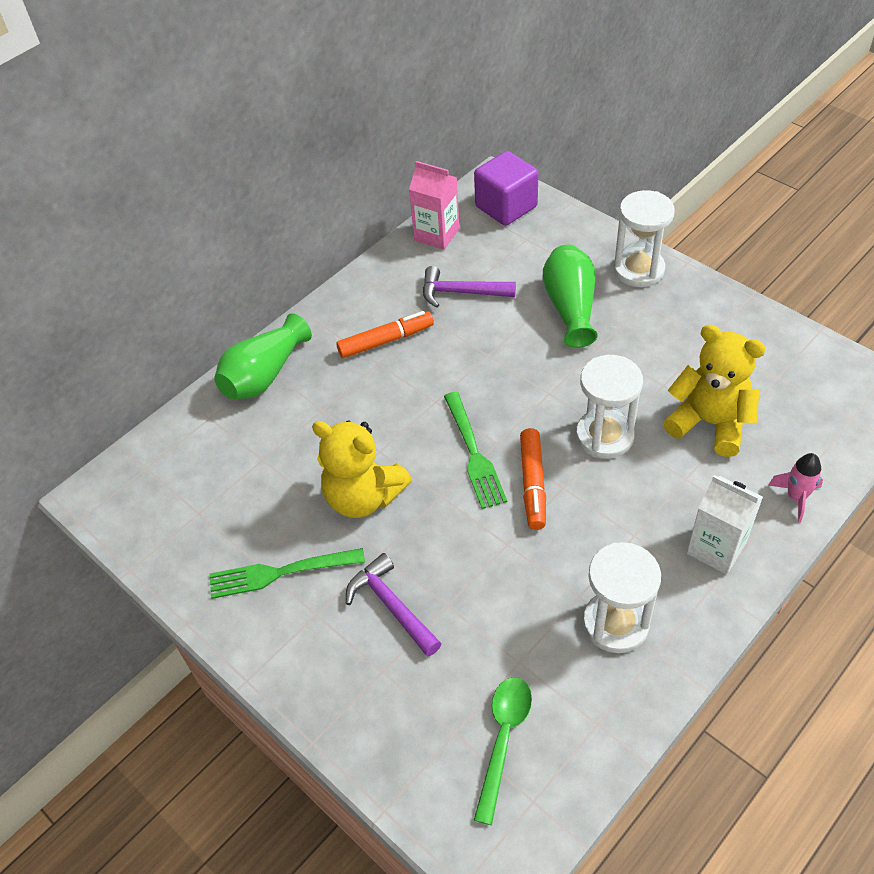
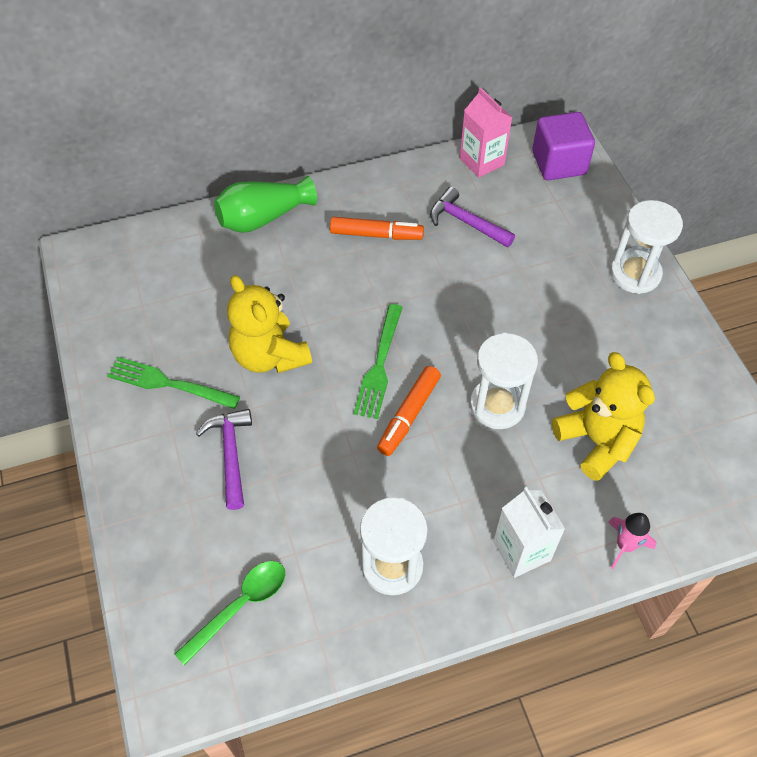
camera: 25 degrees right, 5 degrees up
(570, 307) = (550, 279): green vase -> none

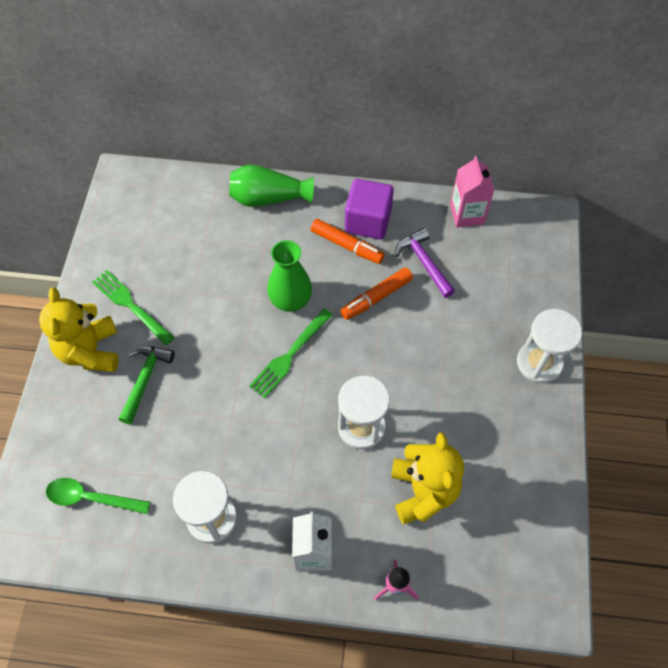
camera: 25 degrees right, 5 degrees up
(231, 454) = (145, 379): purple hammer -> green hammer
(240, 606) = (91, 498): green spoon -> green spoon turned 150 degrees counterclockwise
(269, 355) = (213, 313): yellow teddy bear -> yellow teddy bear (90, 351)
(348, 310) = (290, 300): none -> green vase
(409, 415) = (289, 405): orange marker -> orange marker (376, 297)
(559, 163) = (531, 239): purple cube -> purple cube (368, 221)

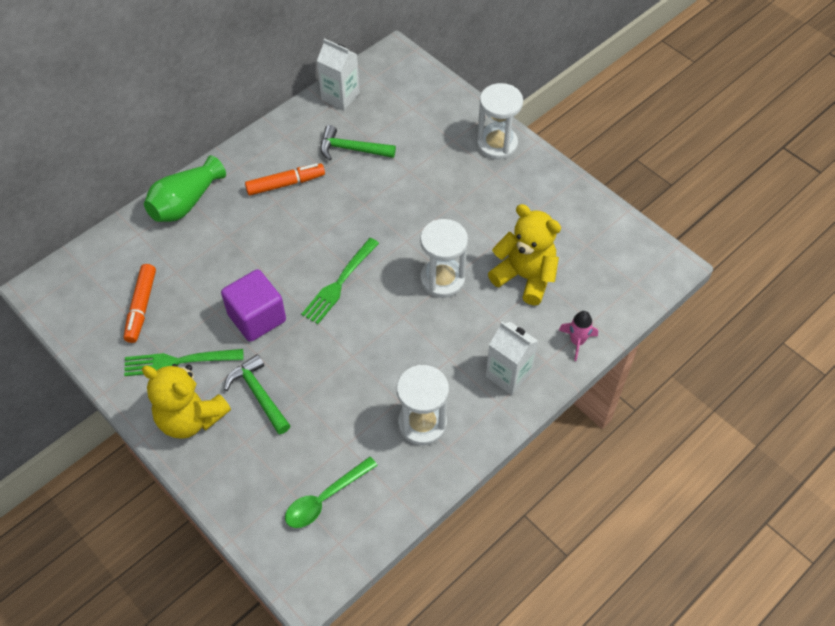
camera: 50 degrees left, 5 degrees down
(290, 300) = (293, 251): green vase -> none
(290, 355) = (339, 283): green fork -> green fork turned 45 degrees clockwise
(368, 221) = (279, 156): purple cube -> purple cube (257, 317)
(376, 297) = (349, 197): orange marker -> orange marker (141, 307)
(424, 262) = (351, 149): purple hammer -> green hammer
(467, 214) = (340, 96): pink carton -> white carton

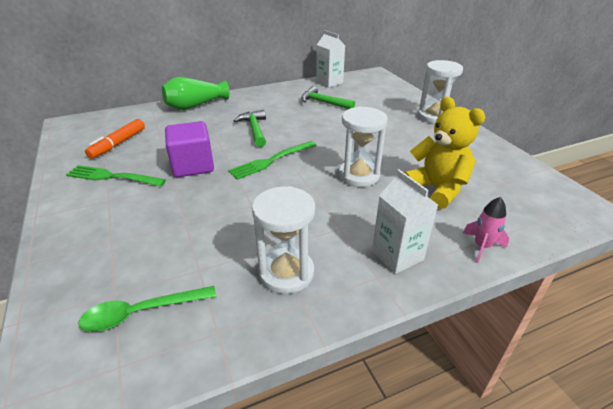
camera: 20 degrees right, 20 degrees down
(190, 418) = (85, 212): yellow teddy bear -> none
(258, 394) = (153, 211): green hammer -> green hammer (254, 129)
(285, 184) = (267, 109): orange marker -> none

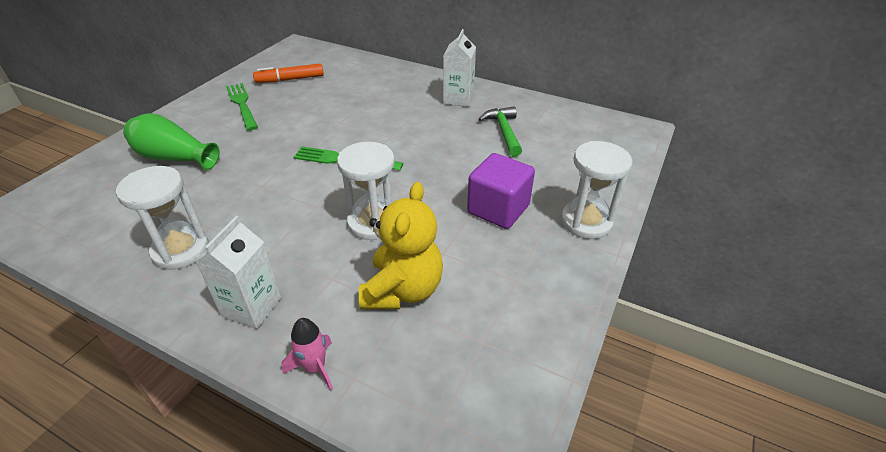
camera: 50 degrees right, 5 degrees up
(141, 312) = (96, 206): green spoon -> none
(193, 166) = (293, 127): purple cube -> purple cube (498, 209)
(195, 105) = (395, 73): green vase -> green vase (174, 158)
(254, 129) = (391, 123): green hammer -> none
(329, 82) = (560, 112): white carton -> white carton (458, 99)

